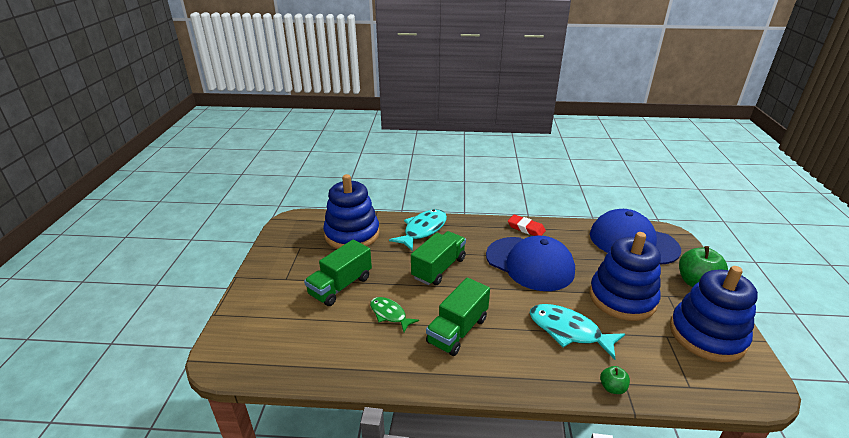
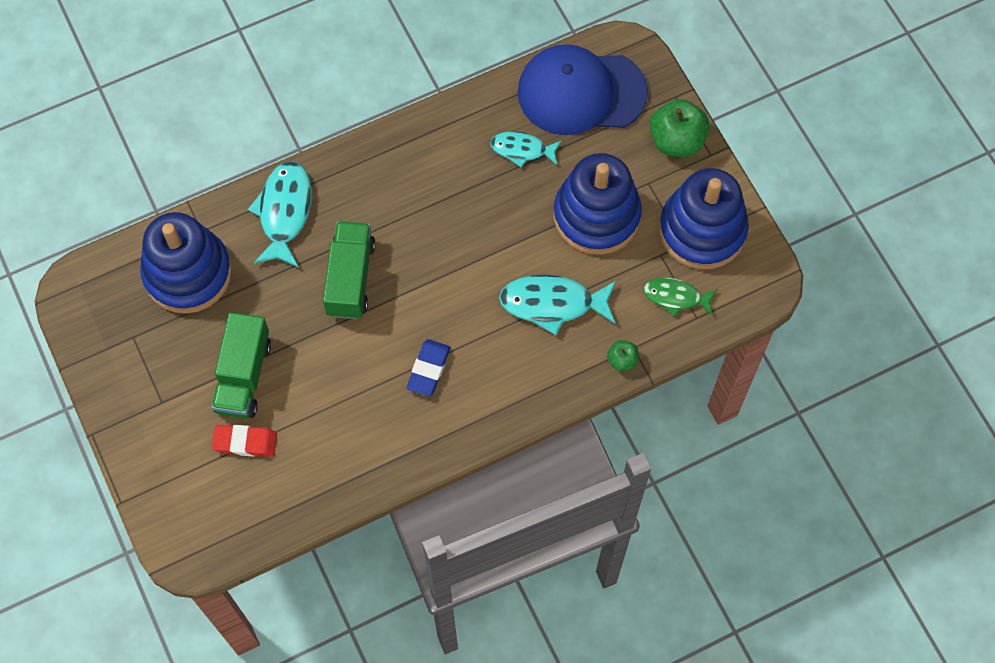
camera: 30 degrees left, 35 degrees up
(389, 314) = (336, 388): green fish -> green fish (675, 297)
(457, 330) = (428, 369): green truck -> blue eraser
(526, 228) = (428, 134): red eraser -> red eraser (245, 442)
(530, 263) = (463, 208): blue cap -> none
(582, 252) = (522, 150): none -> turquoise fish

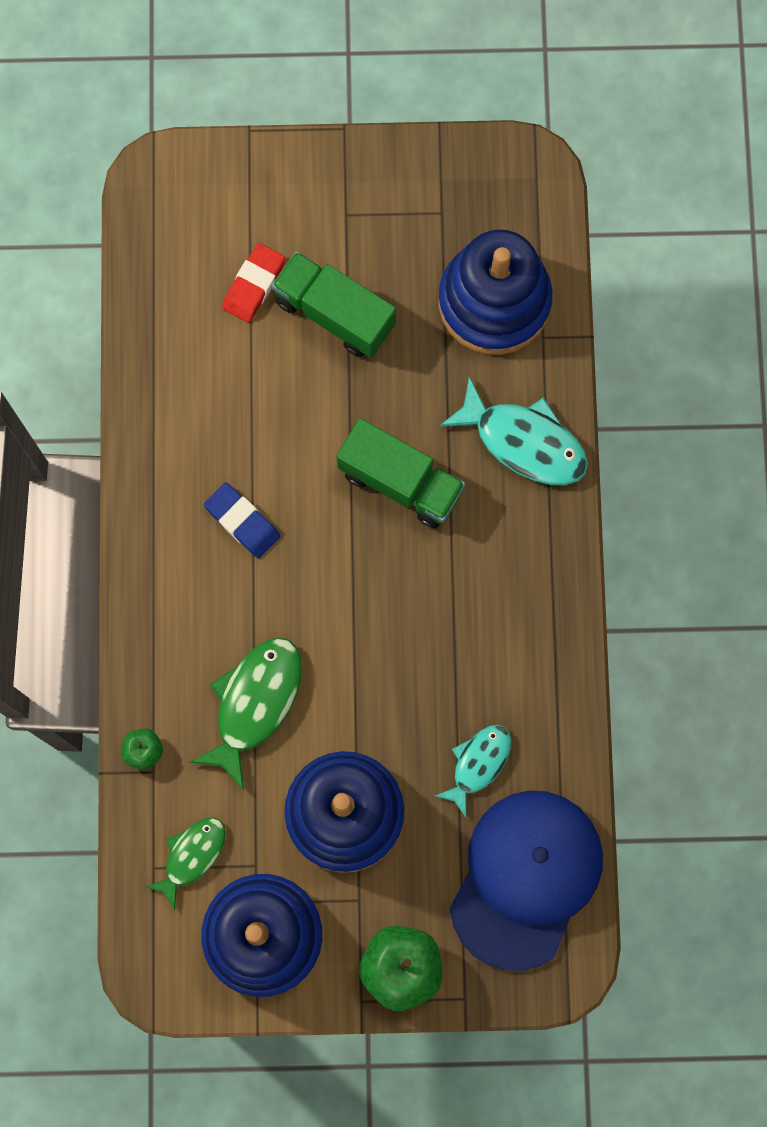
camera: 115 degrees right, 10 degrees up
(552, 303) = (255, 703): turquoise fish -> green fish

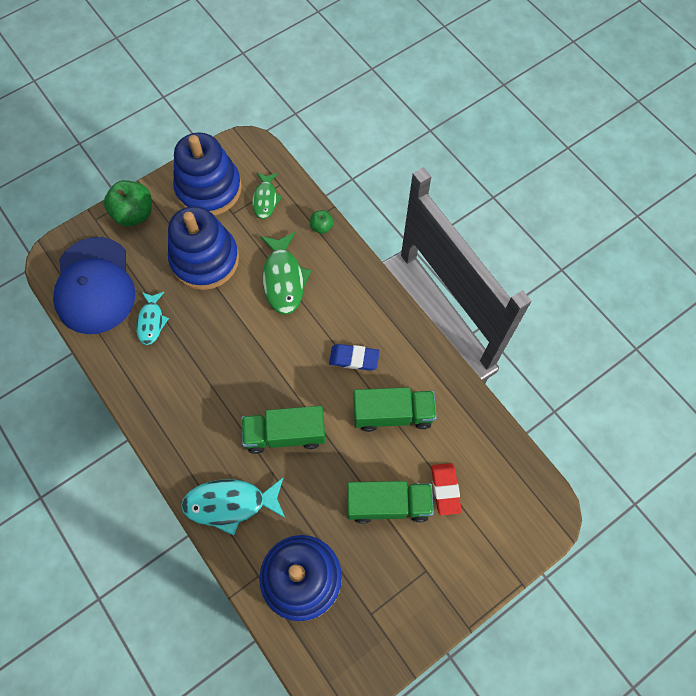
camera: 145 degrees right, 10 degrees down
(247, 415) = (393, 414): none -> green truck

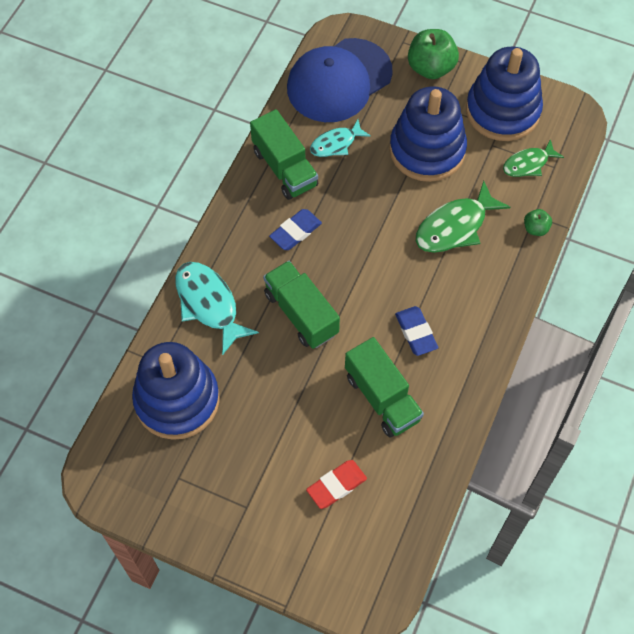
camera: 60 degrees right, 5 degrees down
(210, 397) = (295, 232): none -> blue eraser
(388, 504) = (289, 440): green truck -> green truck (284, 168)

